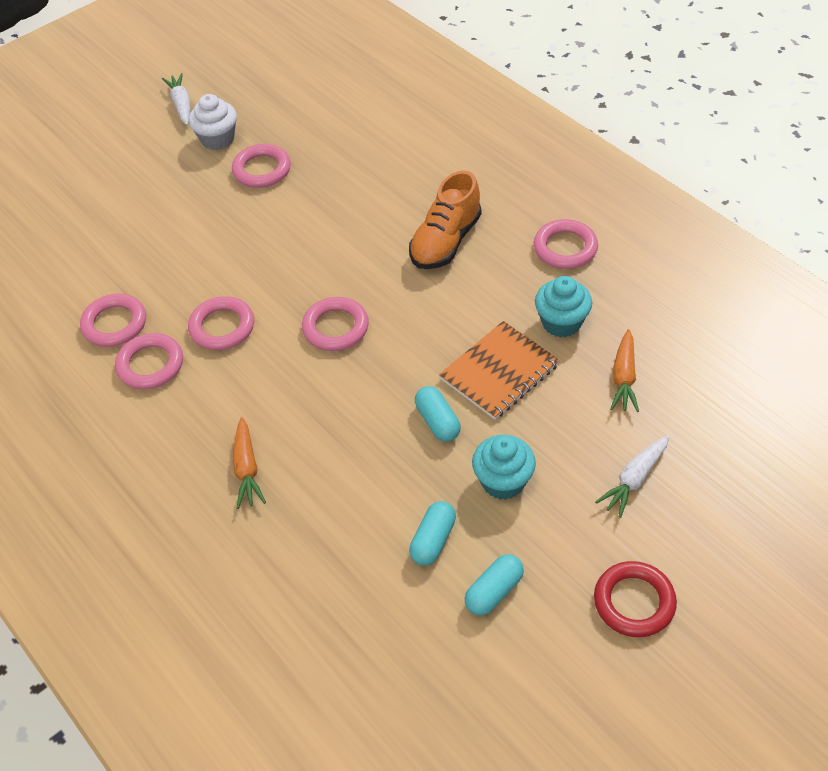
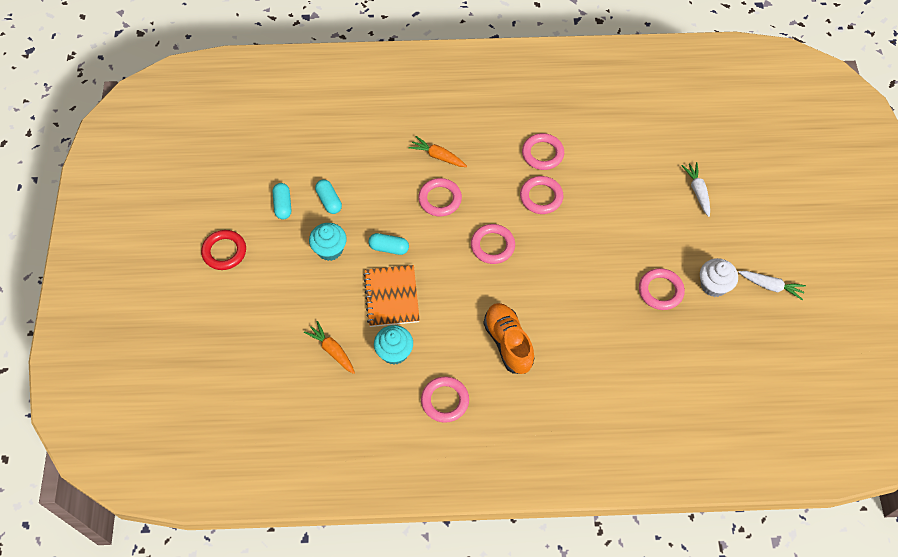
camera: 125 degrees right, 10 degrees up
(115, 324) = (587, 153): pink ring -> pink ring (440, 199)
(634, 479) = (275, 303): white carrot -> white carrot (697, 191)

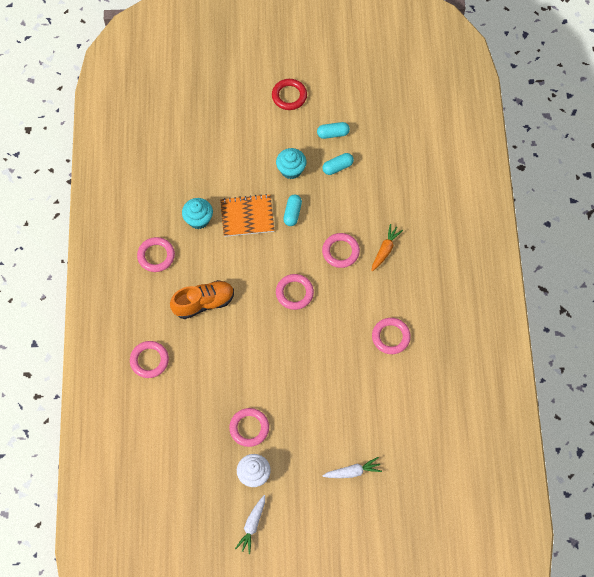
camera: 90 degrees right, 5 degrees up
(332, 350) = (201, 176): orange carrot -> none
(541, 197) = (344, 334): pink ring -> pink ring (149, 360)

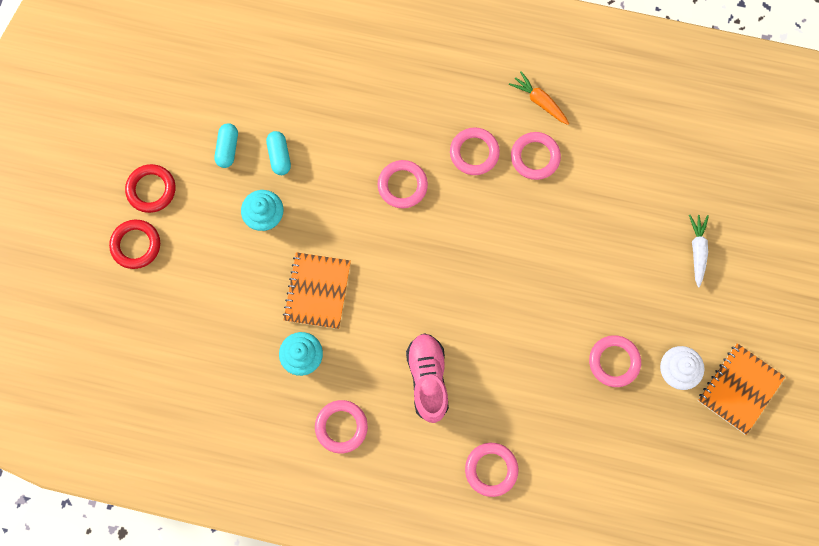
camera: 75 degrees left, 10 degrees up
(203, 303) = (428, 378): orange shoe -> pink shoe
(248, 98) = (136, 245): none -> red ring
(252, 525) = (739, 389): white carrot -> orange notebook
(292, 213) = (330, 231): turquoise capsule -> none
(294, 293) = (444, 258): pink ring -> pink ring (474, 153)
(385, 250) = (415, 130): orange carrot -> orange carrot (540, 101)

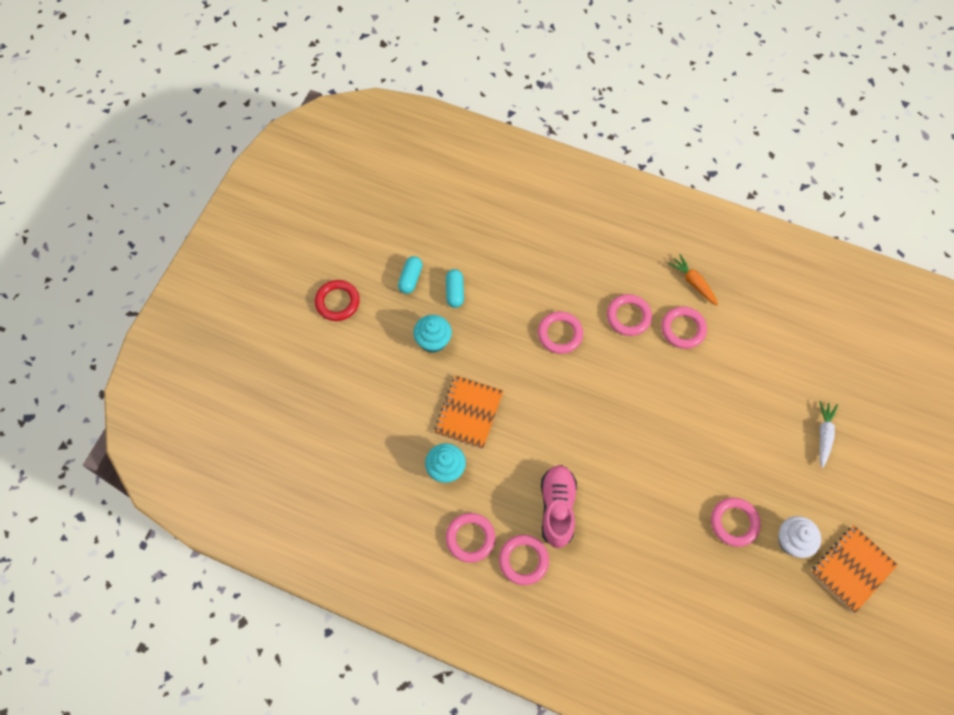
camera: 10 degrees right, 10 degrees down
(136, 245) = (315, 346): red ring -> none
(491, 469) = (604, 603): pink ring -> pink ring (523, 560)

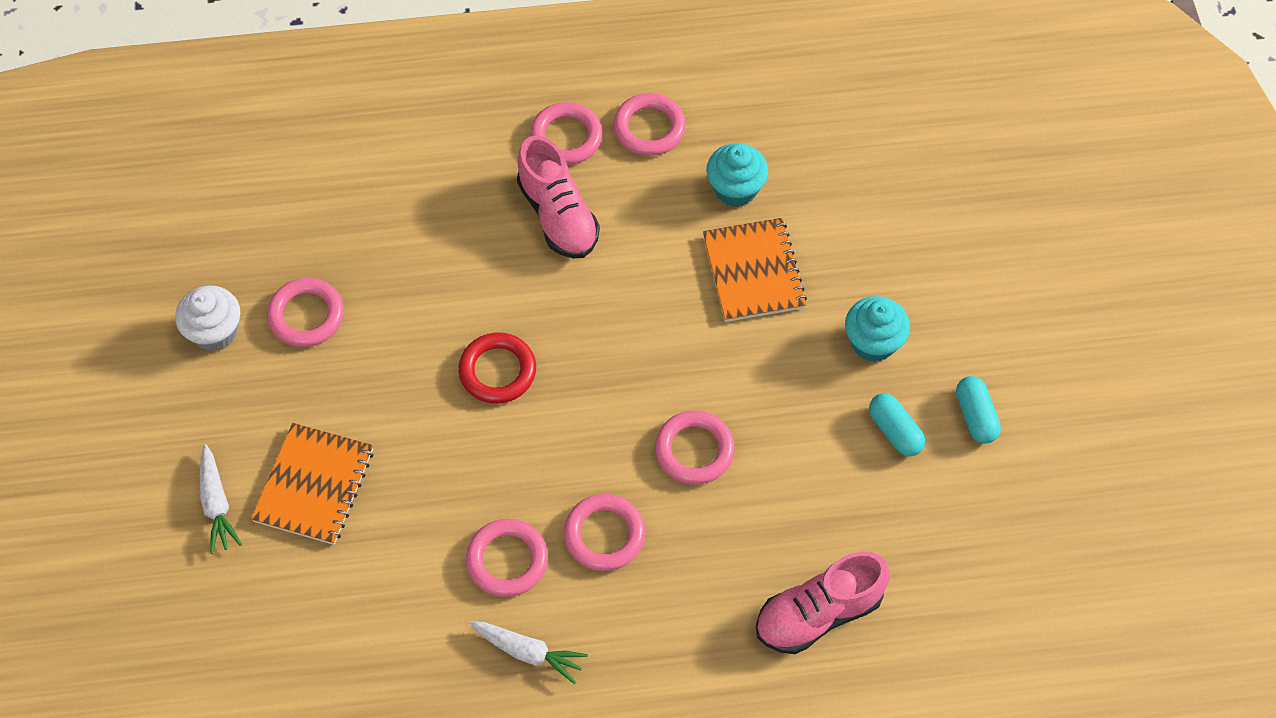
camera: 150 degrees right, 5 degrees down
(337, 302) = (1051, 324): red ring -> red ring (497, 371)
(548, 232) = (818, 613): none -> pink shoe
(693, 282) = (528, 652): orange carrot -> white carrot
(852, 569) = (118, 337): orange notebook -> orange notebook (314, 485)

